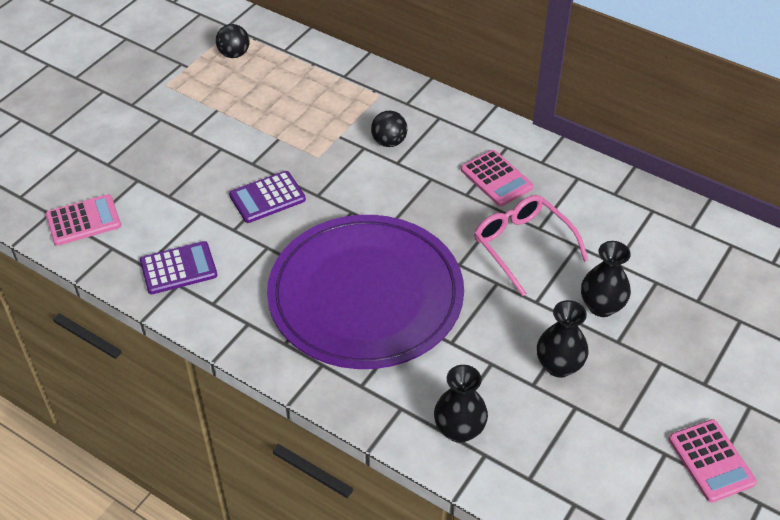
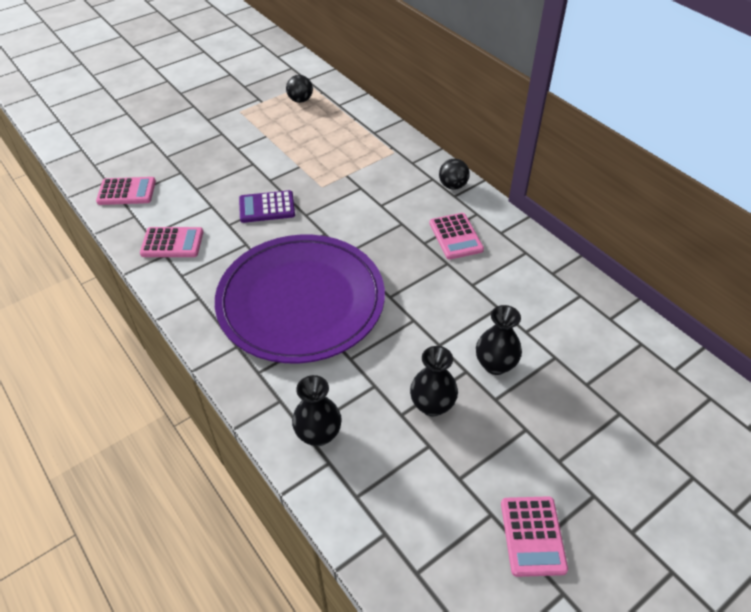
camera: 20 degrees right, 0 degrees up
(178, 268) = (172, 243): purple calculator -> pink calculator
(389, 142) = (383, 188): black ball -> black ball (453, 186)
(523, 246) = (451, 296): pink glasses -> none

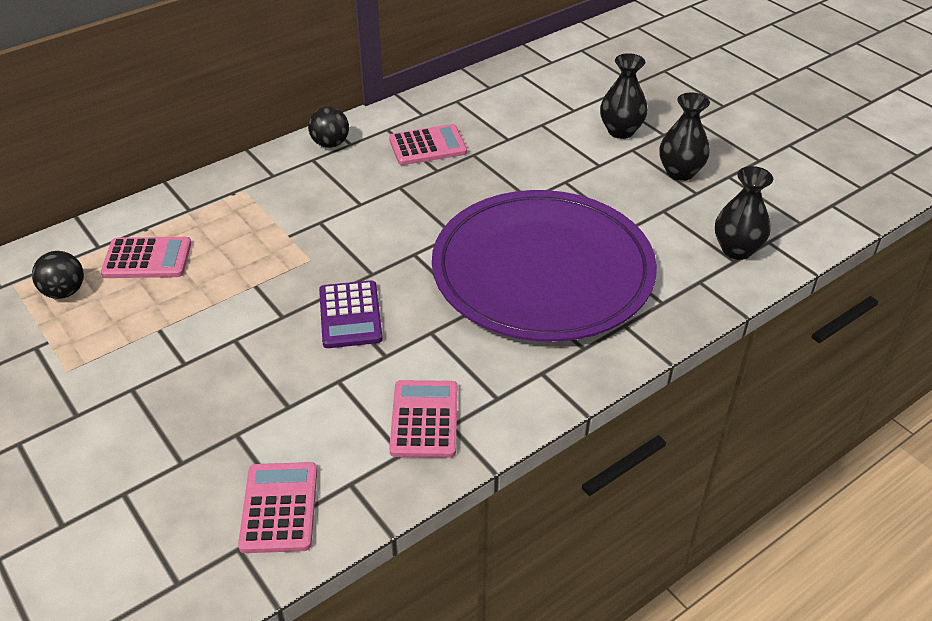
camera: 90 degrees left, 5 degrees down
(533, 536) = (801, 125): pink calculator -> pink calculator (147, 259)

